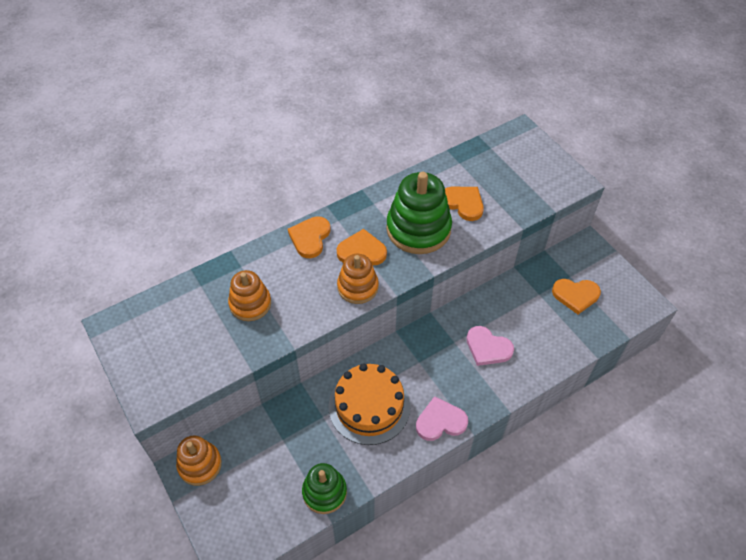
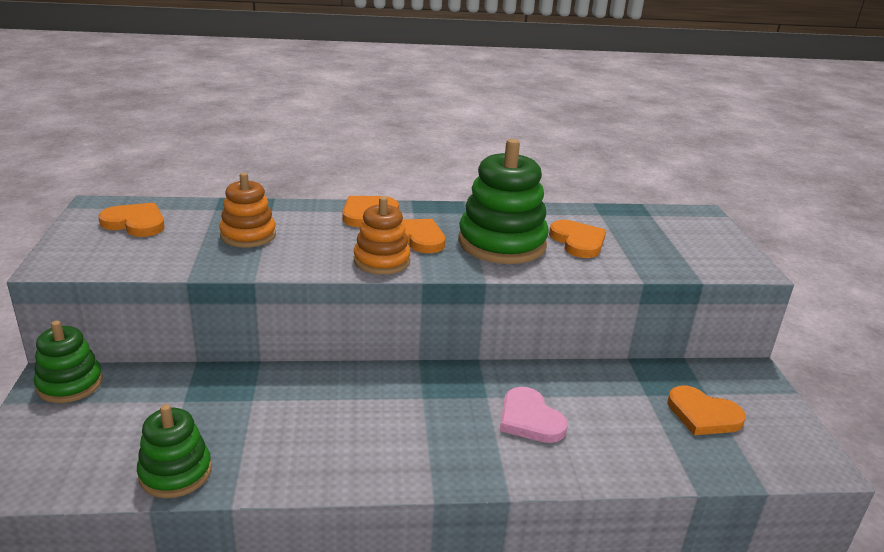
camera: 25 degrees right, 25 degrees down
(160, 330) = (135, 223): none -> orange heart
(200, 465) = (70, 384): orange stacking toy -> green stacking toy
(369, 406) = (318, 413): orange cake -> none
(440, 421) = (398, 467): pink heart -> none

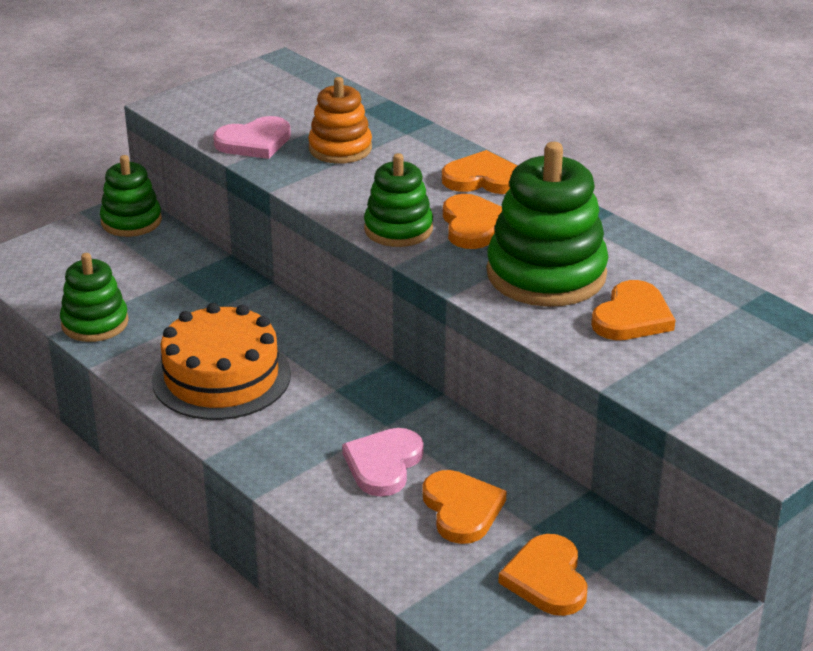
camera: 55 degrees right, 5 degrees up
(135, 223) = (279, 95): orange heart -> orange heart (461, 509)
(178, 257) = (254, 142): none -> pink heart
(342, 441) = (221, 377): none -> orange cake
(382, 261) = (398, 229): orange stacking toy -> green stacking toy

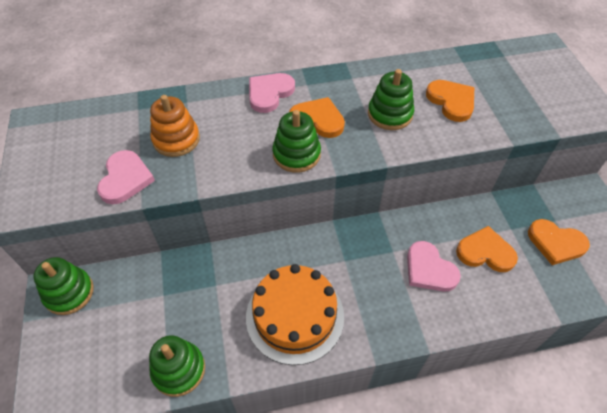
camera: 60 degrees left, 20 degrees up
(483, 179) = (269, 93): orange heart -> pink heart
(546, 274) = (390, 114): green stacking toy -> green stacking toy, size x0.60

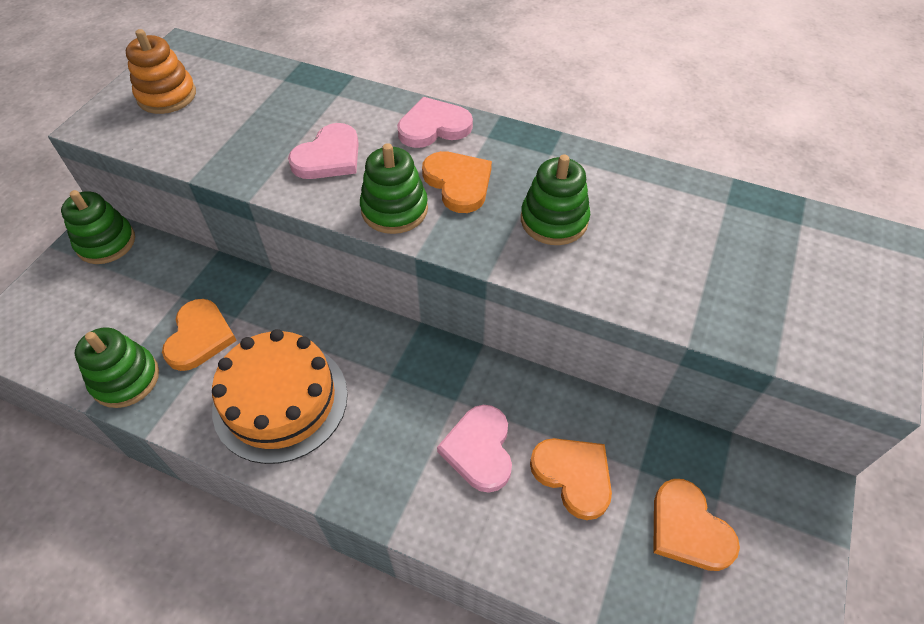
camera: 35 degrees right, 0 degrees up
(125, 179) = (202, 145): pink heart -> pink heart (329, 157)
(176, 139) = (288, 129): orange stacking toy -> orange stacking toy (167, 96)
(451, 101) = (655, 245): orange heart -> orange heart (199, 337)

